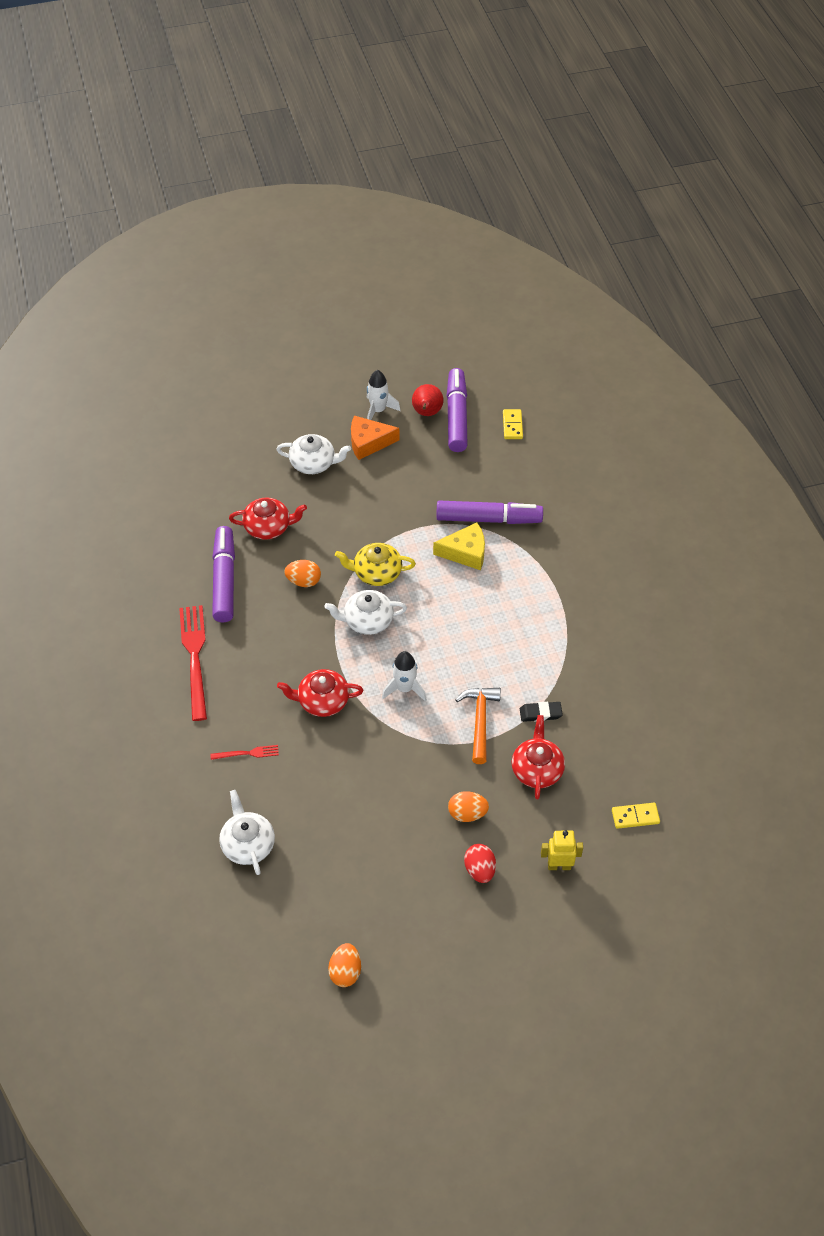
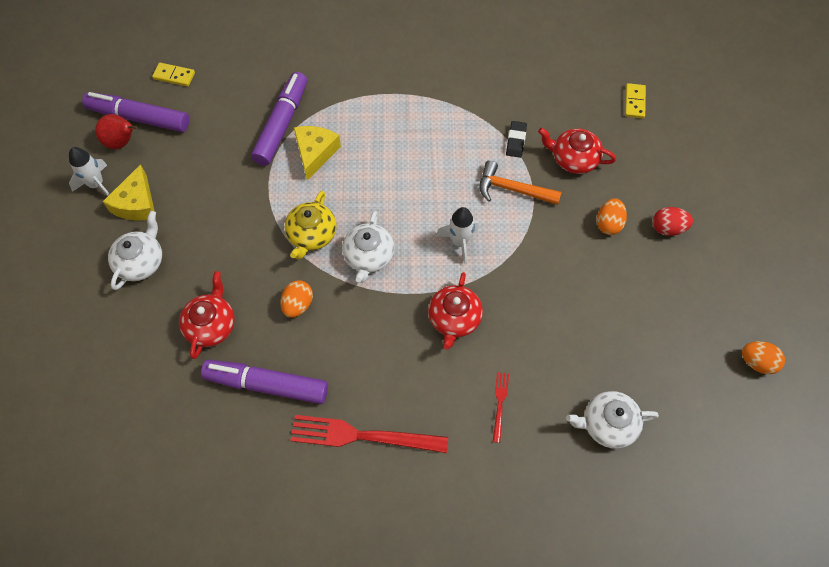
camera: 75 degrees left, 10 degrees up
(368, 442) = (136, 203): orange cheese -> yellow cheese
(559, 866) = (672, 168): yellow robot -> none

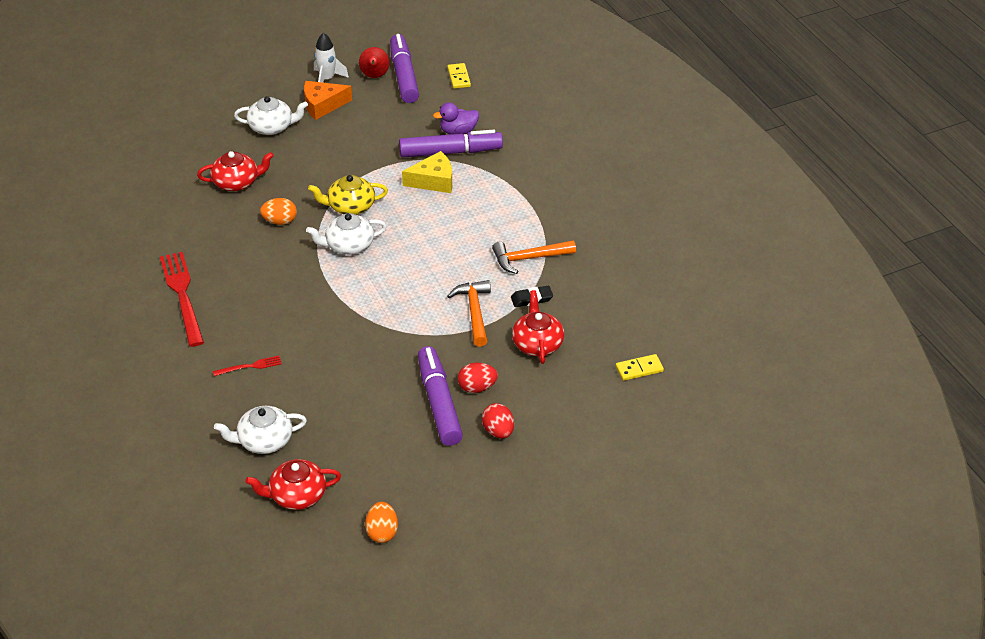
camera: 65 degrees right, 20 degrees down
(136, 203) = (322, 105): yellow cheese -> orange cheese
(255, 107) = (458, 131): none -> purple duck
(267, 385) = (200, 229): purple marker -> purple marker (439, 403)
(454, 319) = (317, 315): red teapot -> red teapot (297, 495)
(459, 242) = (396, 295): white rocket -> none
(463, 122) = (529, 258): none -> orange hammer
(608, 224) = (477, 387): orange egg -> red egg
(608, 424) = (264, 441): white teapot -> white teapot turned 75 degrees counterclockwise

